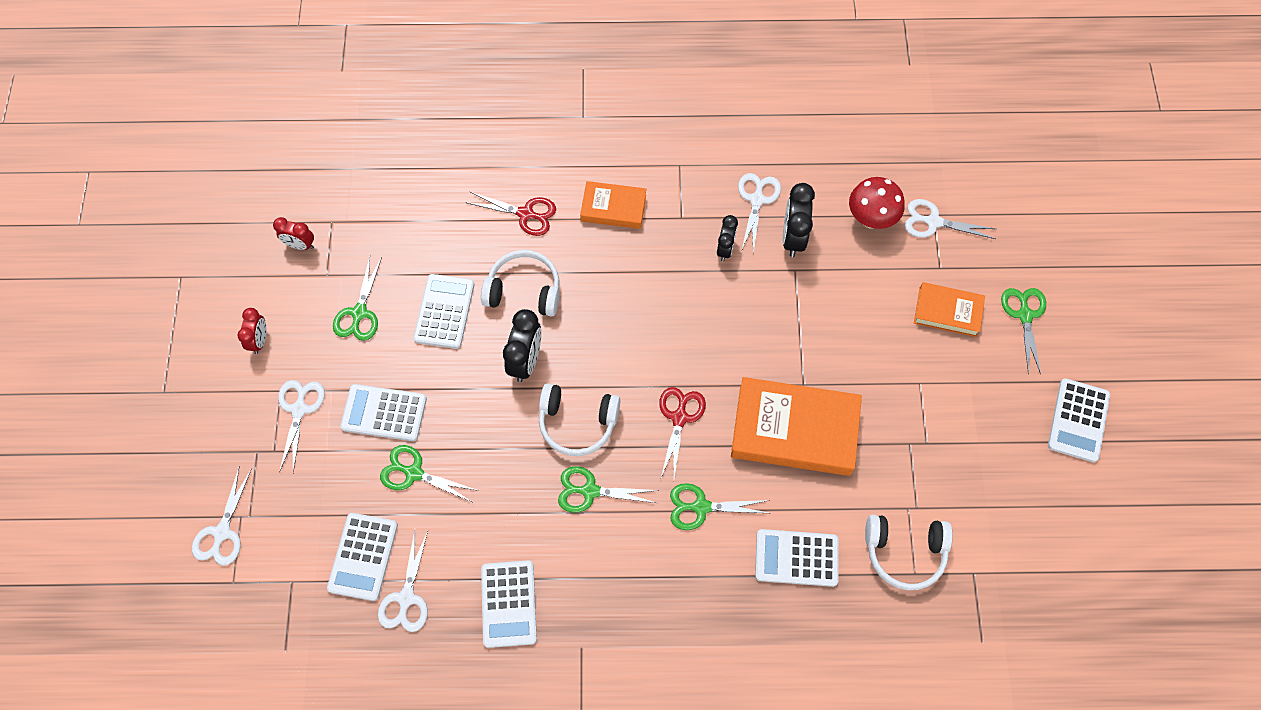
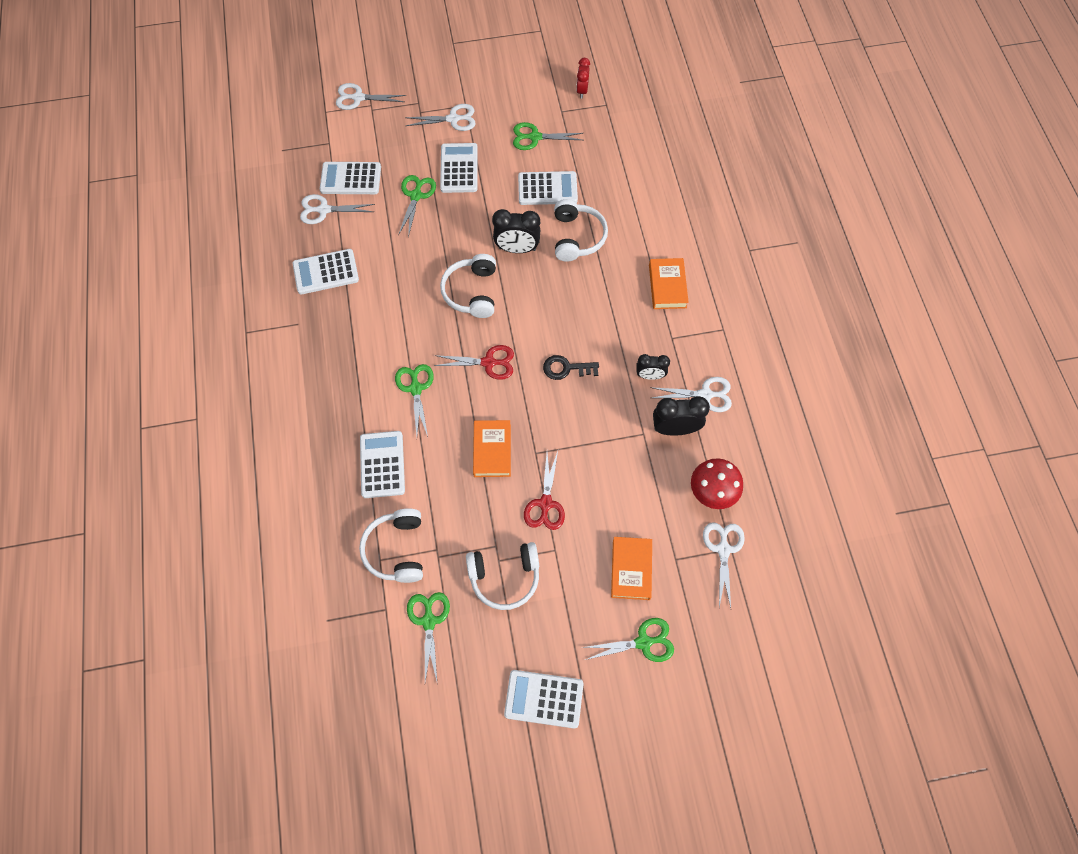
camera: 80 degrees right, 0 degrees up
(259, 340) = (501, 85): red clock -> none
(525, 214) = (645, 226): red scissors -> red scissors (545, 503)
(590, 491) = (418, 310): green scissors -> green scissors (429, 621)
(701, 334) = (566, 368): none -> black key
(794, 430) = (492, 450): orange book -> orange book, size x0.55
(946, 439) = (505, 577): none -> white headphones

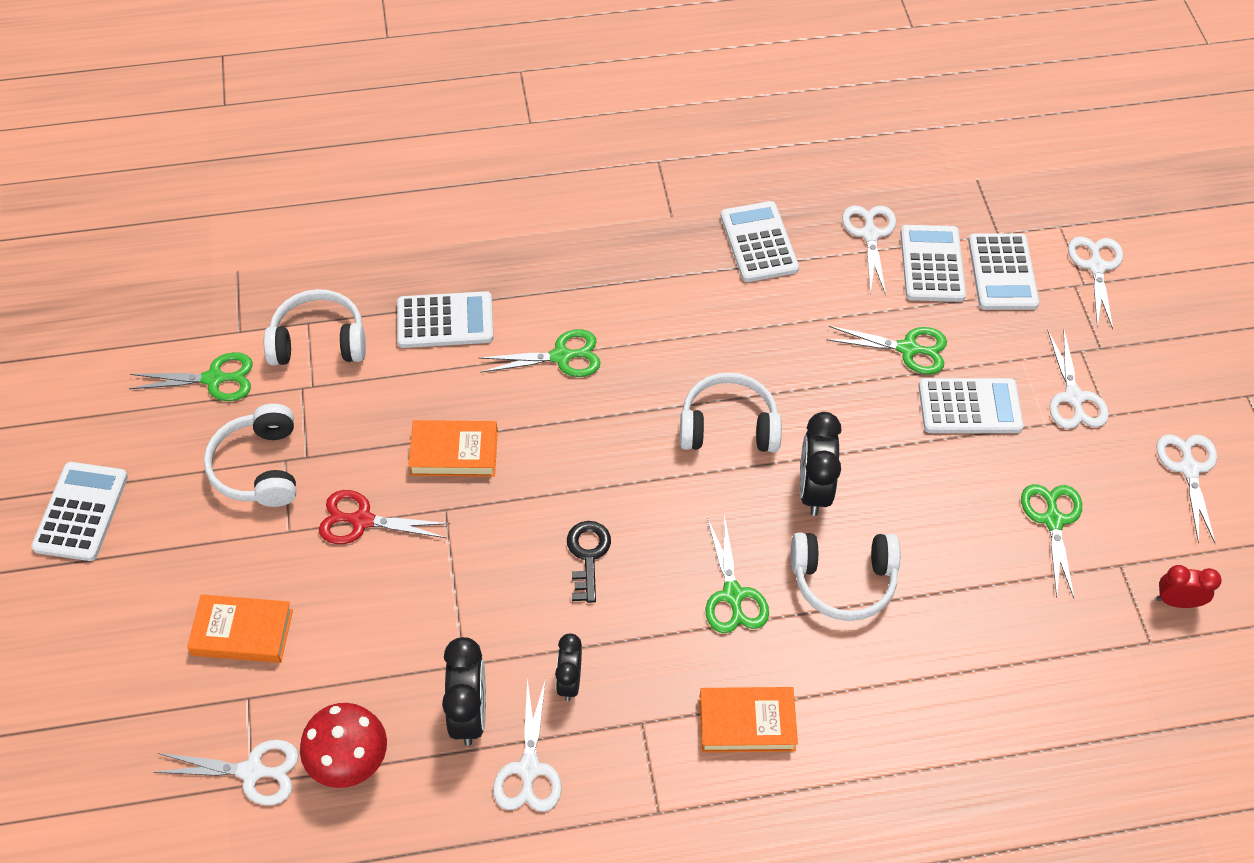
camera: 90 degrees right, 10 degrees down
(488, 362) = (601, 448): red scissors -> none
(501, 74) = (1189, 469): none -> white scissors
(547, 189) = (941, 537): white calculator -> white calculator (1002, 272)
(643, 642) = (130, 643): green scissors -> green scissors (733, 595)

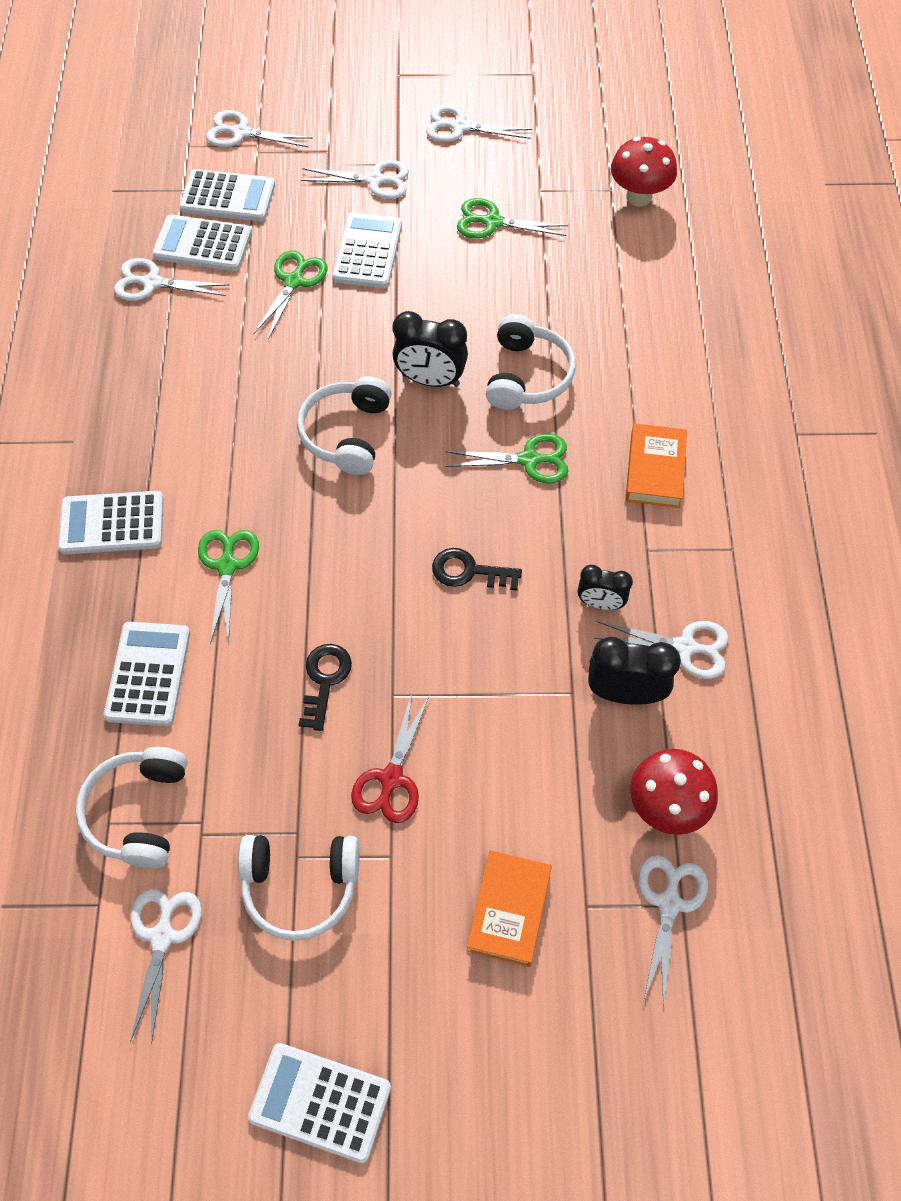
camera: 80 degrees left, 5 degrees up
(214, 379) = (162, 937): green scissors -> white scissors
(454, 453) = (325, 680): orange book -> black key
(759, 242) = (133, 372): white calculator -> white calculator (112, 524)
(1150, 674) = (639, 197): none -> red mushroom
(1177, 601) = (578, 165): red clock -> none

